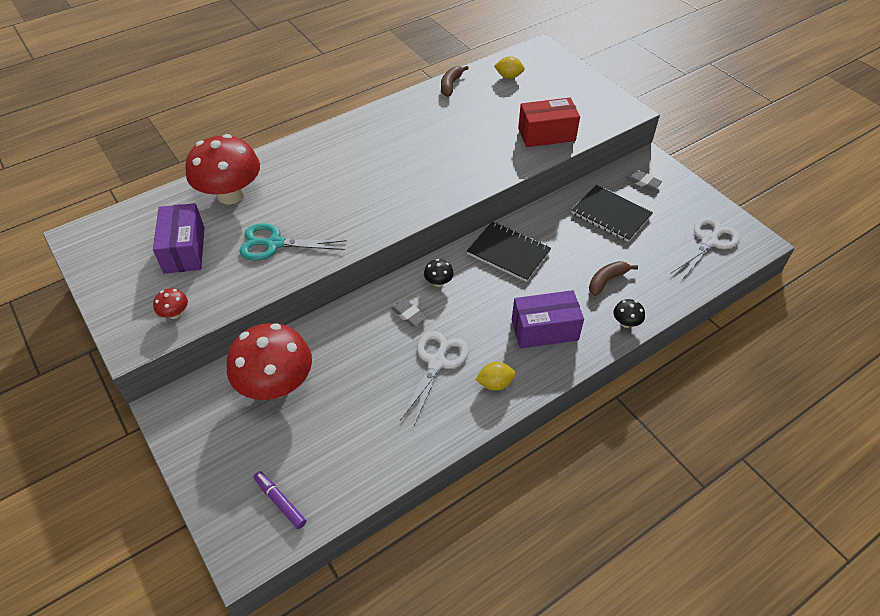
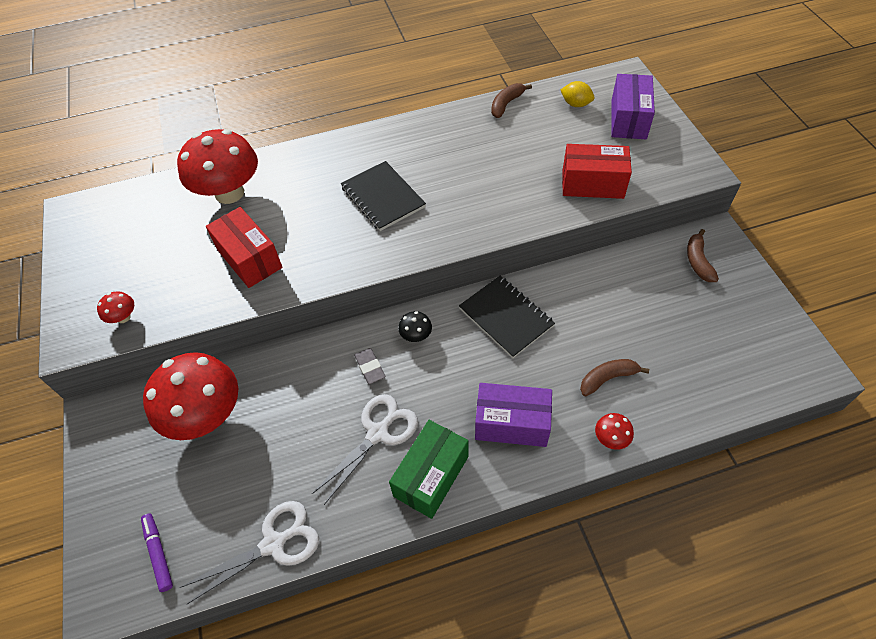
camera: 20 degrees right, 5 degrees up
(184, 250) = (161, 246): purple box -> purple box (628, 119)
(274, 244) = (249, 259): turquoise scissors -> red box
(495, 383) = (431, 476): yellow lemon -> green box
(610, 215) = (642, 295): black notebook -> black notebook (383, 197)
(626, 323) = (611, 438): black mushroom -> red mushroom
(643, 182) = (698, 261): grey eraser -> brown banana
(709, 242) = (752, 356): white scissors -> white scissors (273, 544)

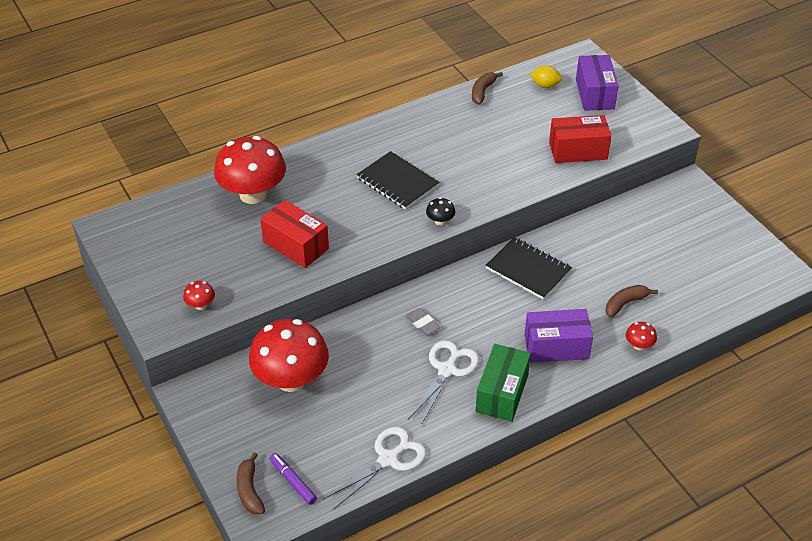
camera: 15 degrees left, 10 degrees down
(416, 336) = (454, 294): black mushroom -> black mushroom (440, 221)
(698, 261) = (678, 206): brown banana -> brown banana (249, 490)

